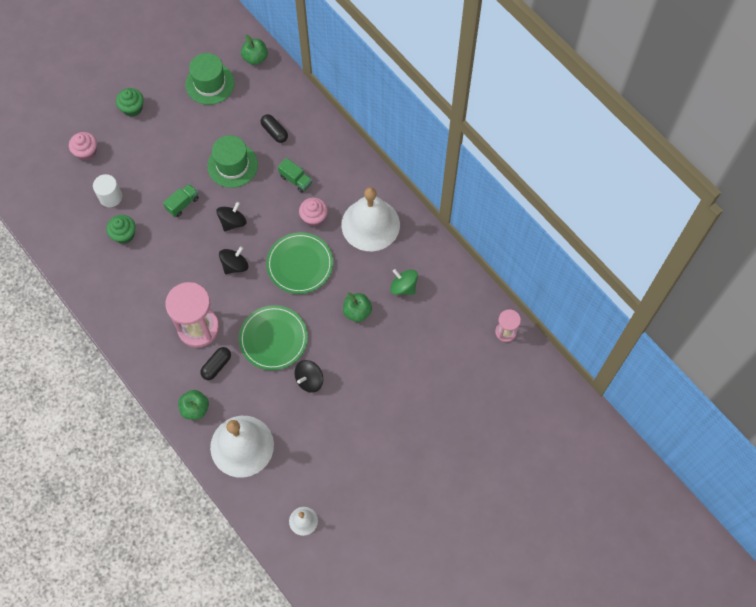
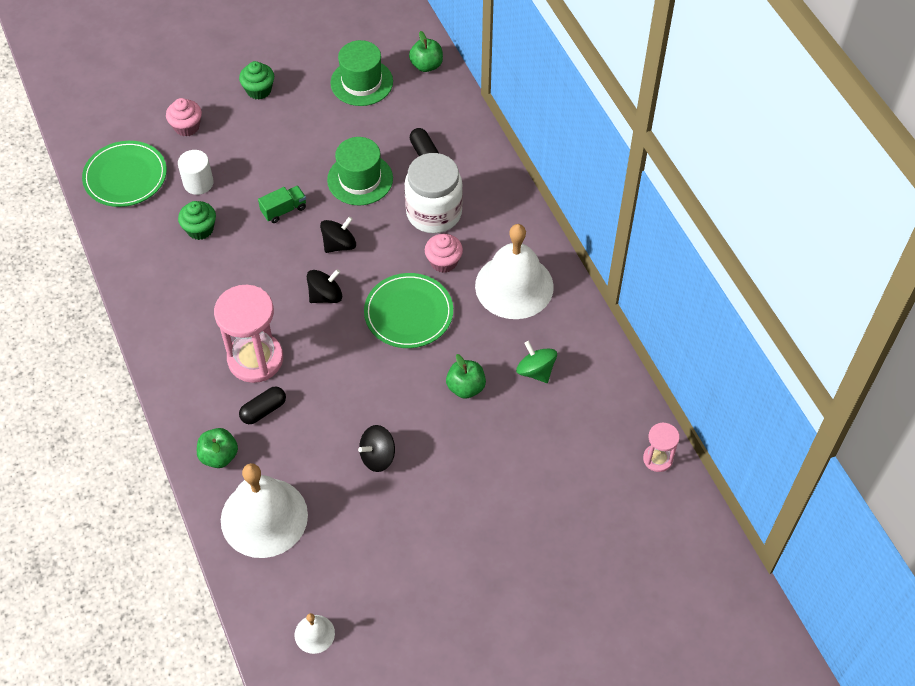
camera: 15 degrees right, 10 degrees down
(273, 339) = (347, 394): green plate -> green plate (125, 176)
(295, 180) = (434, 213): green truck -> white jar

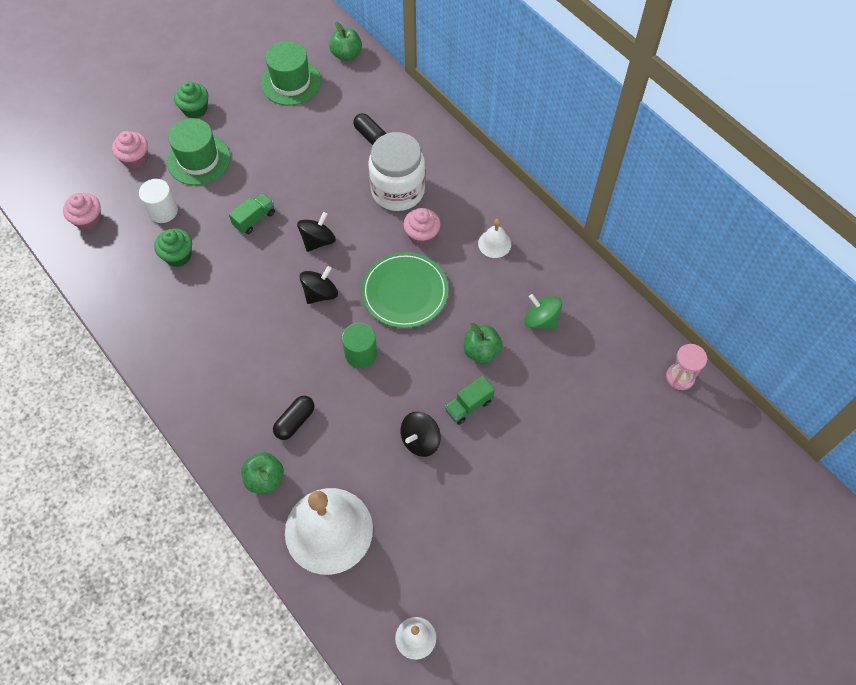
camera: 15 degrees left, 5 degrees up
(125, 176) = (88, 220): green plate -> pink cupcake
(255, 359) = (271, 372): pink hourglass -> none
(346, 362) = (361, 353): none -> green cylinder
(360, 179) = (318, 174): green hat -> green hat (199, 160)
(435, 435) = (468, 406): none -> green truck
(514, 286) = (494, 243): white bell -> white bell, size x0.44

